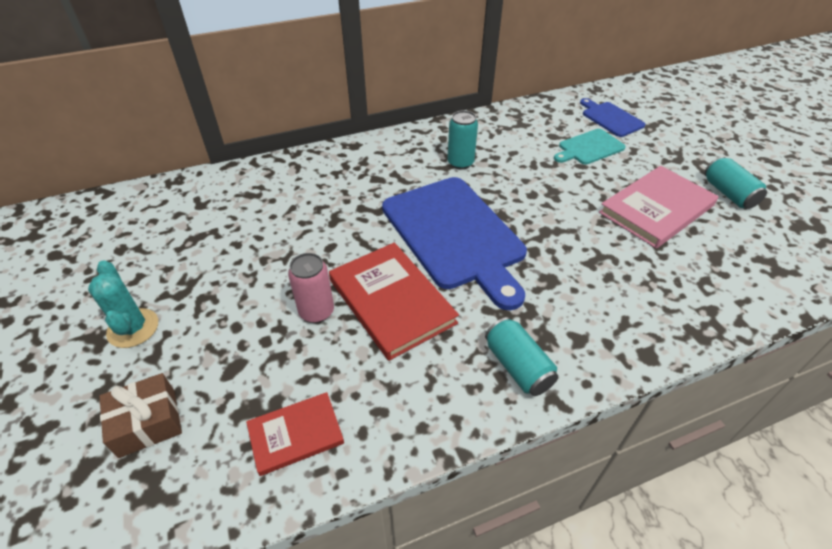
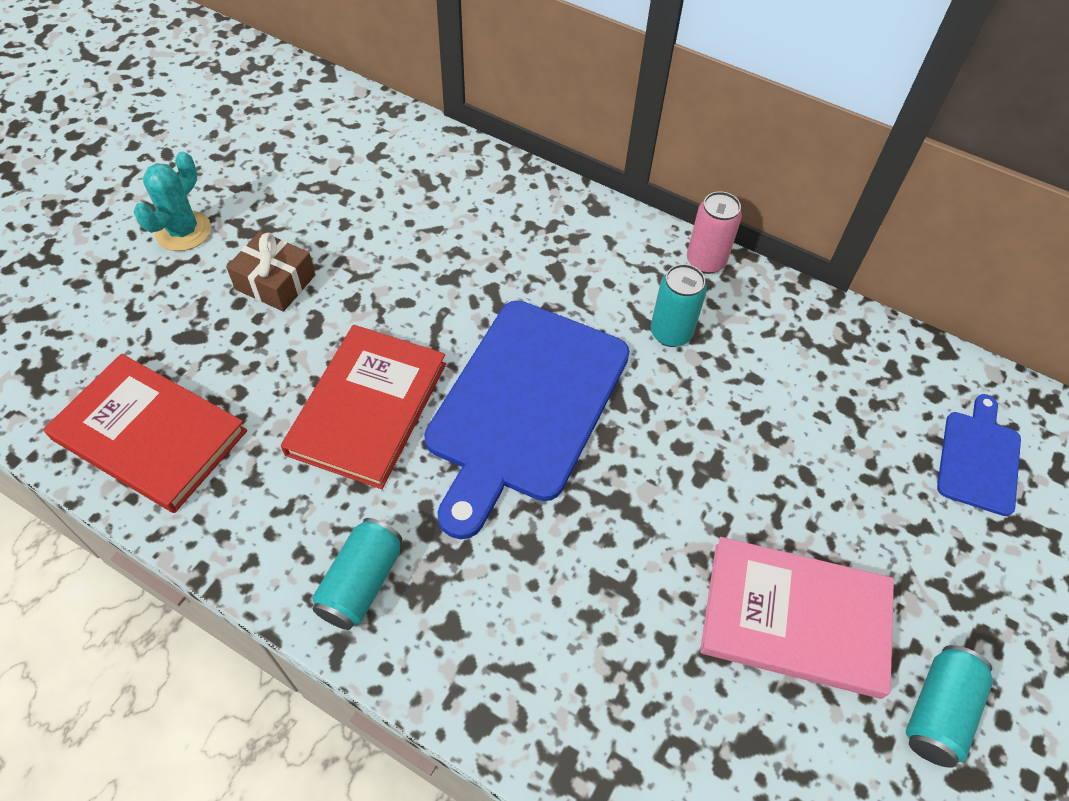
camera: 50 degrees right, 10 degrees up
(147, 422) = (96, 319): brown gift -> brown gift (275, 282)
(295, 434) = (150, 435): red book -> red book, size x1.72
(316, 311) = (304, 352): pink can -> pink can (705, 261)
(589, 148) = (864, 465): turquoise cutting board -> none

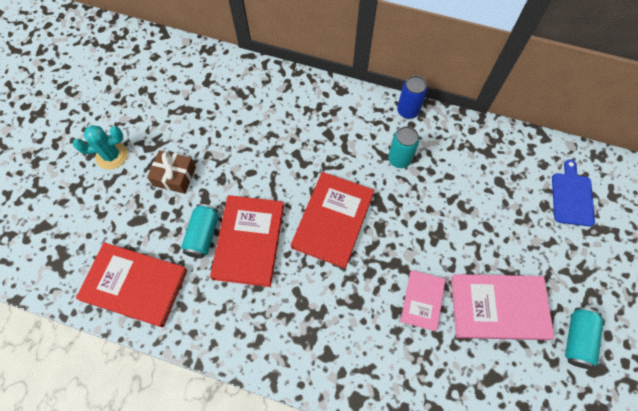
camera: 10 degrees left, 10 degrees up
(183, 231) = (112, 155): turquoise cactus -> turquoise cactus turned 60 degrees clockwise
(361, 583) = (275, 342): turquoise can -> turquoise can (203, 235)
(525, 405) = (333, 220): blue cutting board -> red book
(652, 574) = (422, 300): none -> pink book
(705, 261) = (408, 111): pink can -> blue can

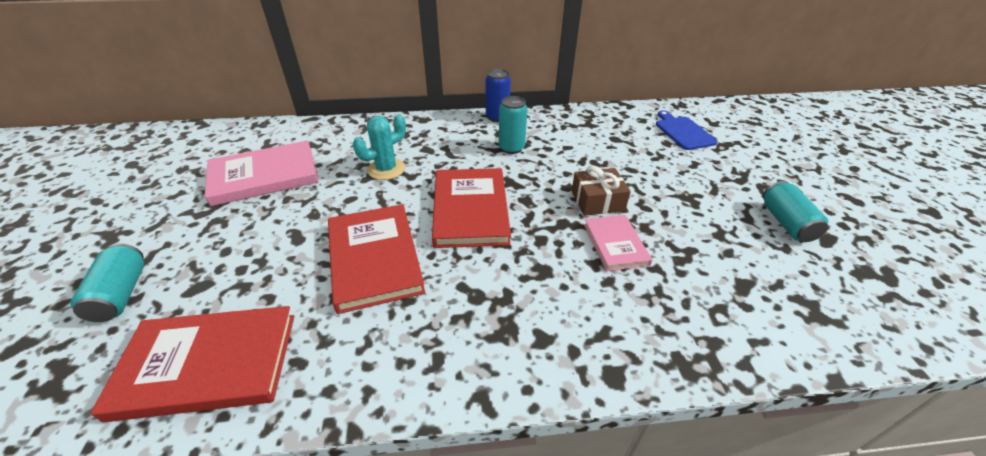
camera: 25 degrees left, 25 degrees down
(112, 155) = (144, 234): turquoise cactus -> turquoise cactus (386, 169)
(175, 176) = (246, 228): brown gift -> brown gift (597, 201)
(203, 235) = (306, 272): turquoise can -> turquoise can (121, 294)
(498, 307) = (694, 223): pink book -> pink book (264, 176)

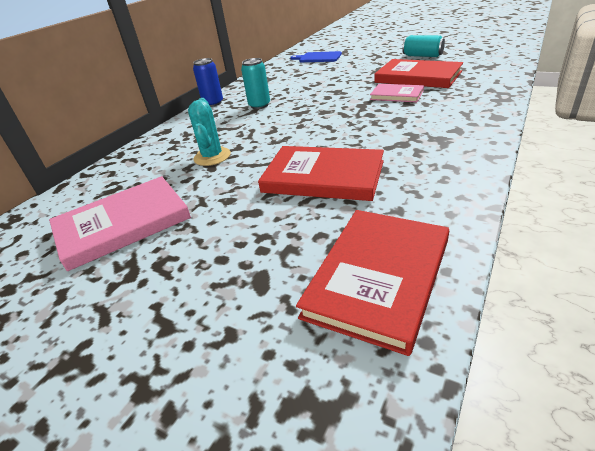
camera: 50 degrees left, 5 degrees down
(121, 294) = (211, 346): turquoise can -> none
(264, 176) = (122, 224): pink book -> pink book turned 45 degrees clockwise
(470, 210) = (311, 131): red book -> red book (418, 77)
(597, 201) = (352, 91): brown gift -> none

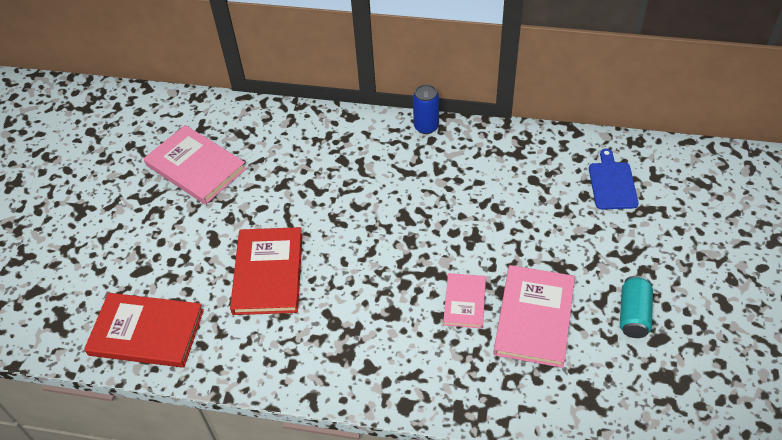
camera: 70 degrees right, 15 degrees up
(212, 157) = (299, 179): turquoise cactus -> none
(259, 105) = (423, 173): turquoise can -> none
(418, 77) = (534, 317): red book -> pink book

